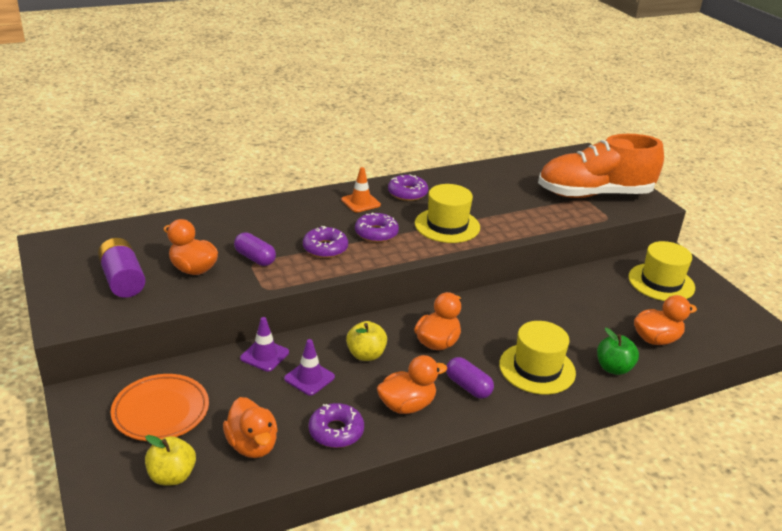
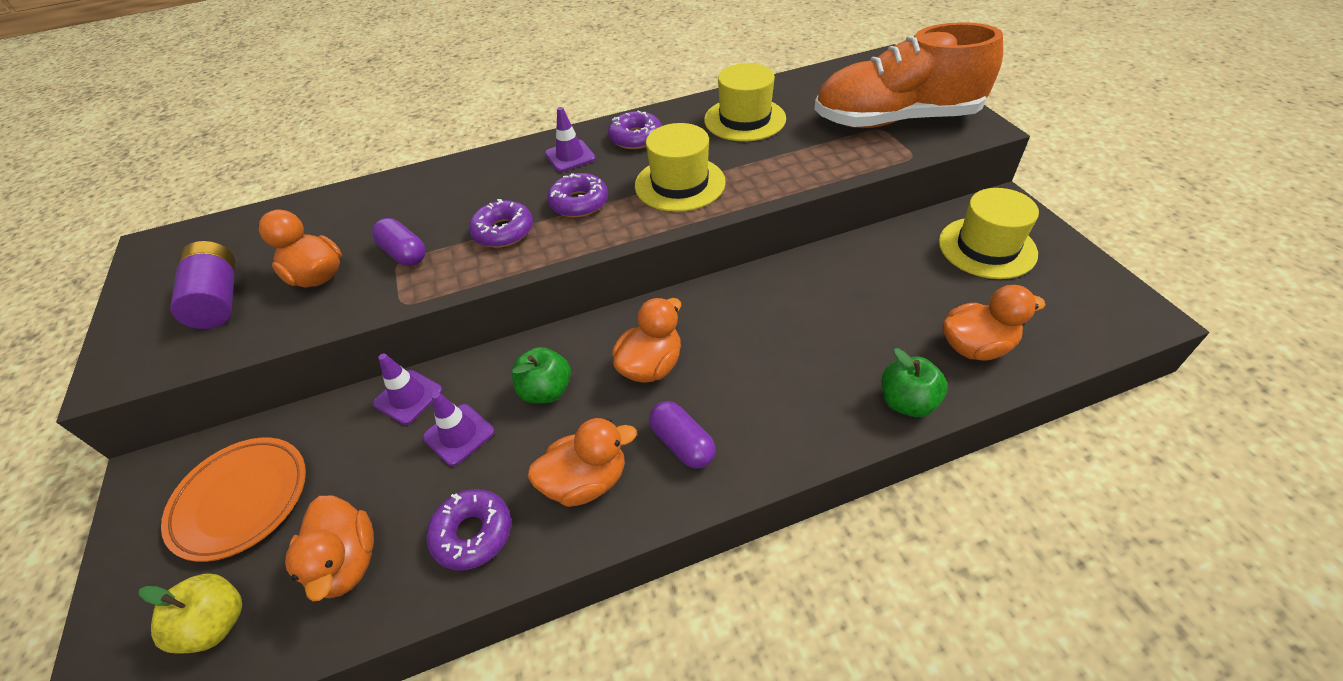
camera: 10 degrees right, 15 degrees up
(360, 202) = (570, 156): orange traffic cone -> purple traffic cone
(366, 355) = (546, 391): yellow apple -> green apple
(537, 368) = (789, 407): yellow hat -> yellow hat (745, 119)

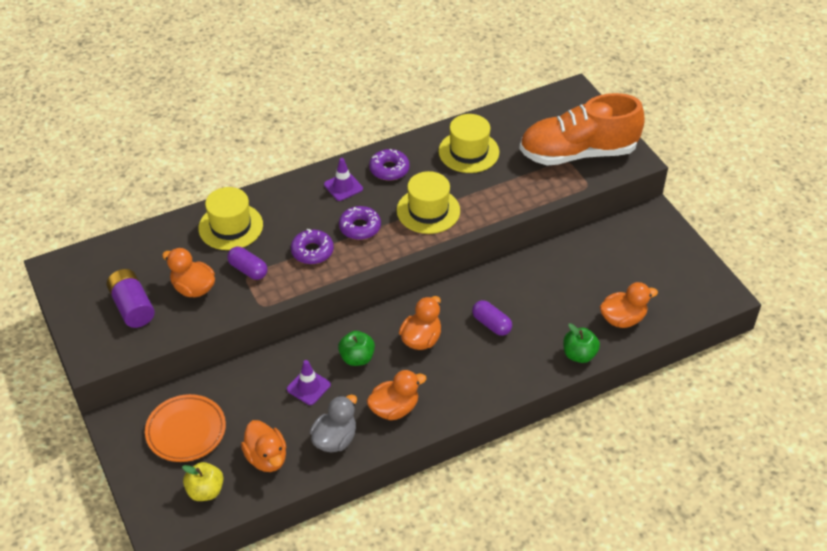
camera: 10 degrees left, 0 degrees up
(408, 397) = (267, 366): purple traffic cone -> none
(473, 533) = (335, 439): purple donut -> grey duck
(682, 444) = (447, 385): purple capsule -> purple capsule (491, 324)
(987, 247) = (638, 249): yellow hat -> yellow hat (230, 226)

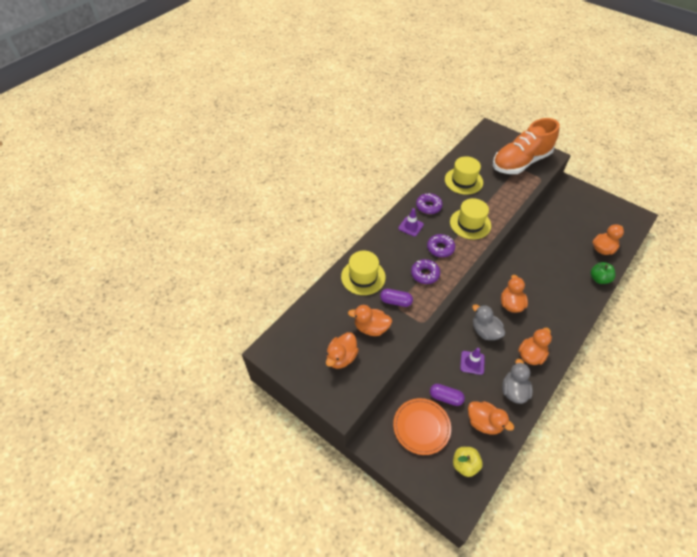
camera: 25 degrees left, 5 degrees up
(132, 307) = (341, 357): purple battery -> orange duck
(357, 358) = (485, 331): green apple -> grey duck
(491, 324) = (540, 279): purple capsule -> purple capsule (445, 397)

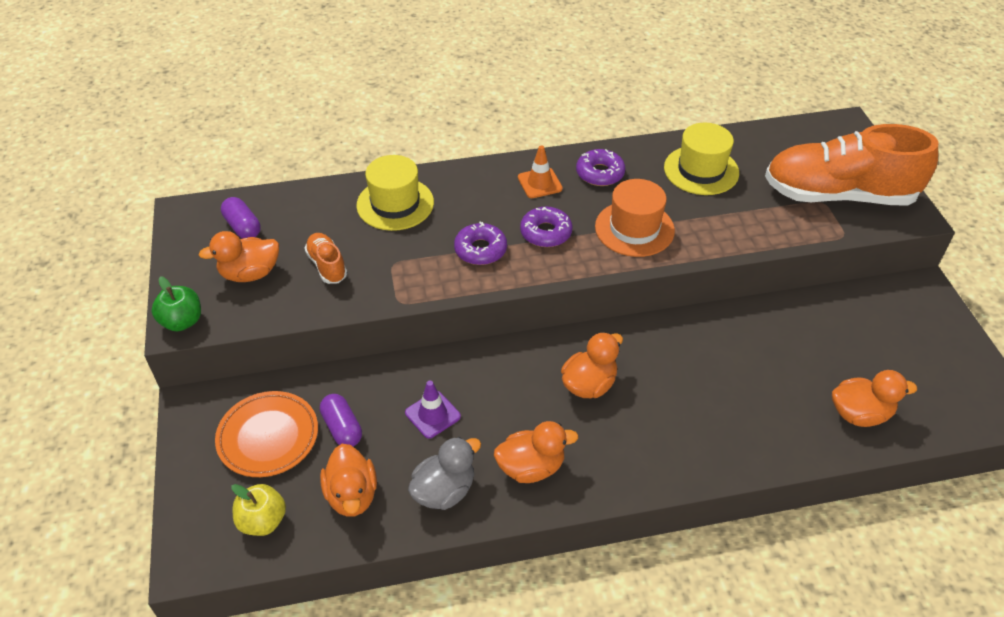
camera: 40 degrees right, 5 degrees down
(371, 328) = (327, 265): orange duck -> orange shoe
(396, 301) = (398, 257): purple capsule -> purple capsule (243, 227)
(411, 226) = (540, 183): purple traffic cone -> orange traffic cone
(470, 224) = (634, 229): yellow hat -> orange hat
(485, 331) = (503, 391): grey duck -> none
(599, 279) = (791, 449): green apple -> green apple (182, 321)

